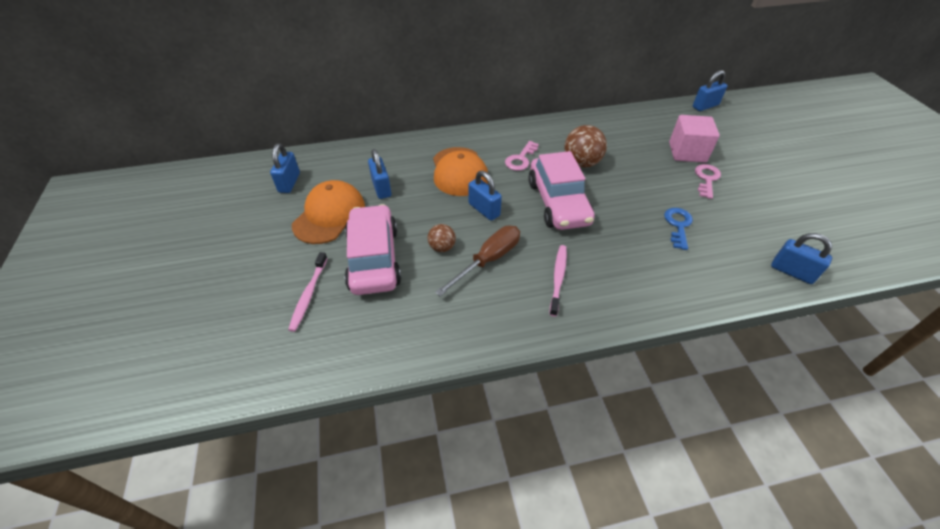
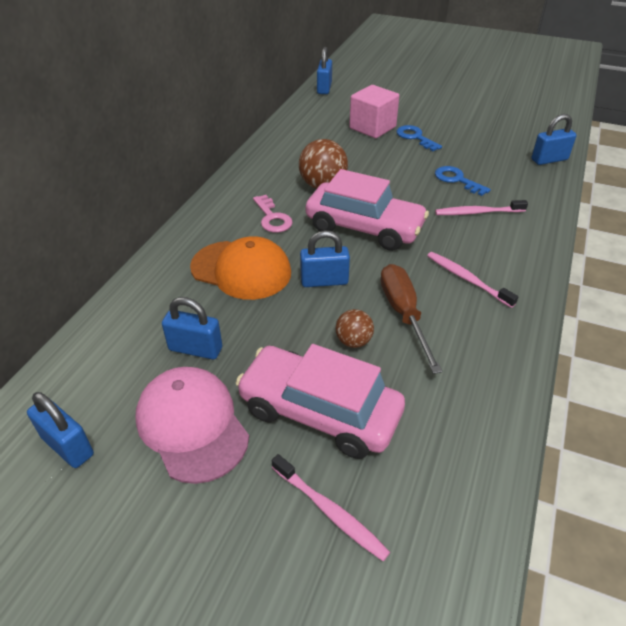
camera: 55 degrees left, 5 degrees down
(329, 215) = (192, 425): orange cap -> pink cap
(648, 254) = (477, 212): none -> pink toothbrush
(706, 179) = (415, 137): pink key -> blue key

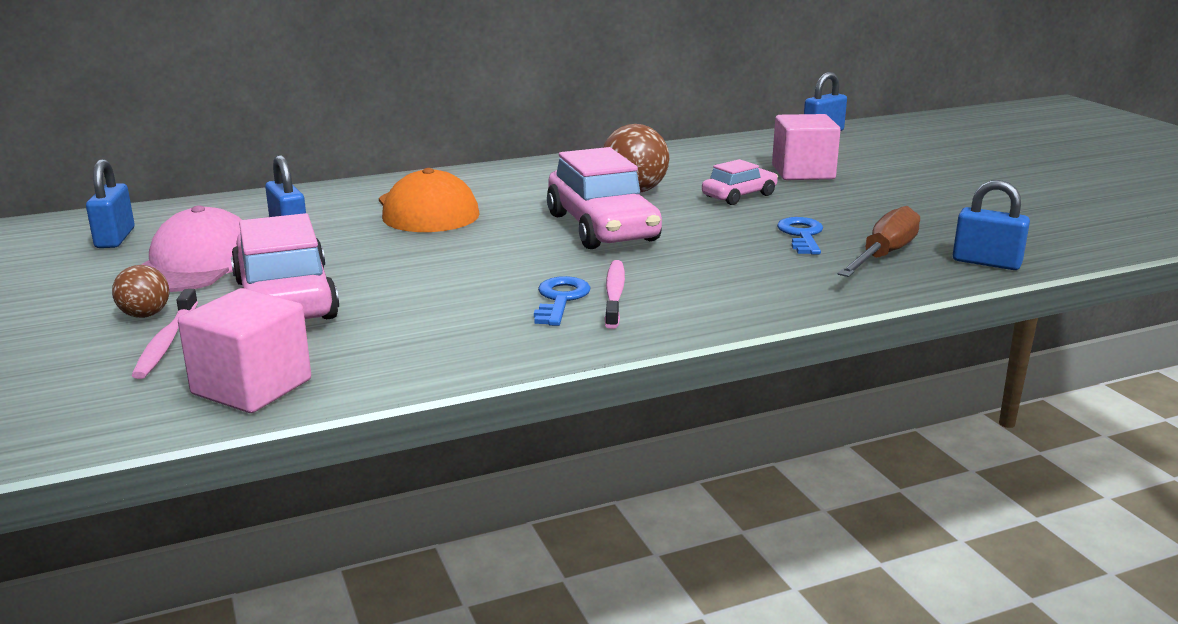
camera: 45 degrees right, 20 degrees down
(272, 218) = (531, 193): pink key -> none
(324, 281) = (476, 242): blue padlock -> none
(353, 341) = (407, 280): brown ball -> brown ball (145, 315)
(378, 162) = (739, 196): none -> pink car
(403, 314) = (491, 286): brown screwdriver -> brown screwdriver (884, 255)
(415, 137) = (838, 193): blue key -> blue key (560, 299)
(455, 500) = (252, 387): none -> pink cube
(477, 212) = (759, 263): pink toothbrush -> none

